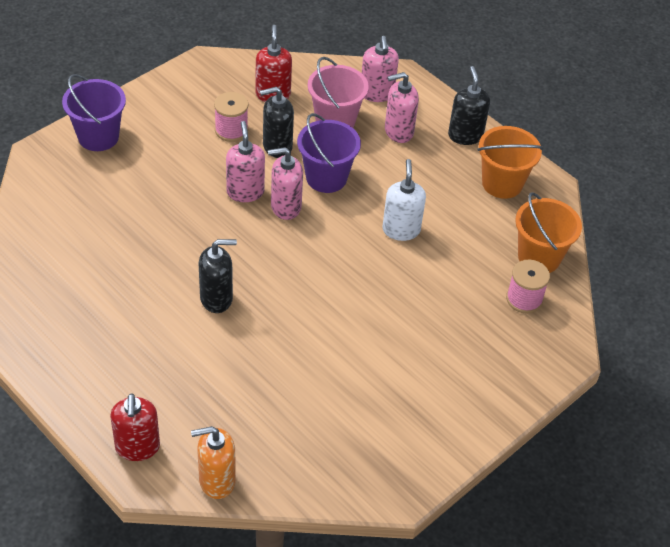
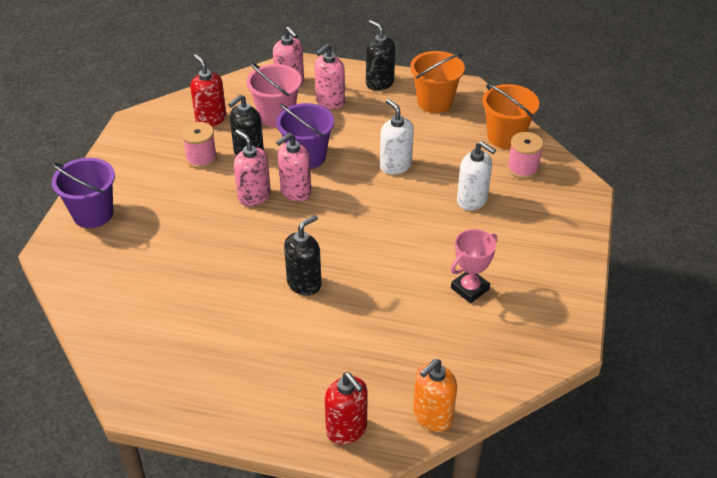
camera: 30 degrees left, 5 degrees down
(357, 388) = (470, 289): none -> pink trophy
(442, 304) = (472, 200): none -> white soap dispenser

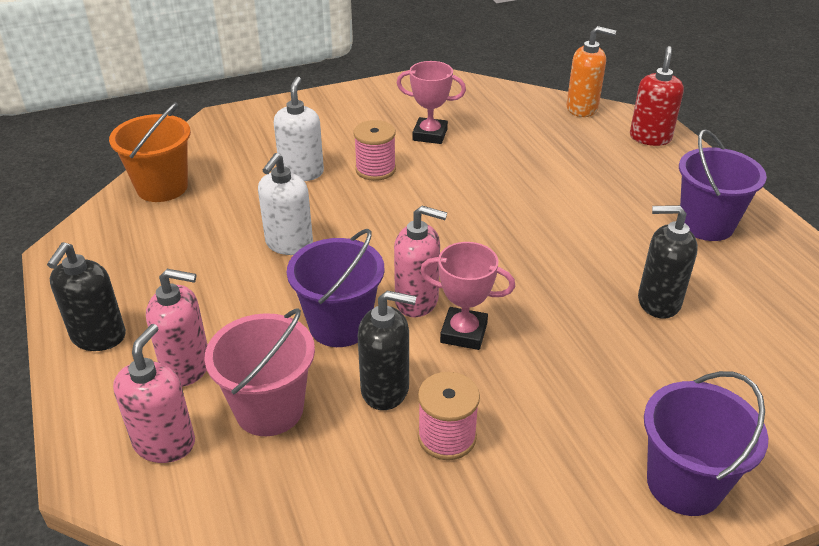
camera: 125 degrees left, 5 degrees down
(211, 119) = (343, 491): red soap dispenser -> none
(219, 370) = (706, 224): none -> purple bucket
(254, 196) = (464, 333): pink soap dispenser -> pink trophy
(304, 283) = (543, 225): black soap dispenser -> black soap dispenser (658, 302)
(434, 102) = (118, 265): orange bucket -> none
(522, 168) = (216, 160): pink spool -> pink spool (375, 169)

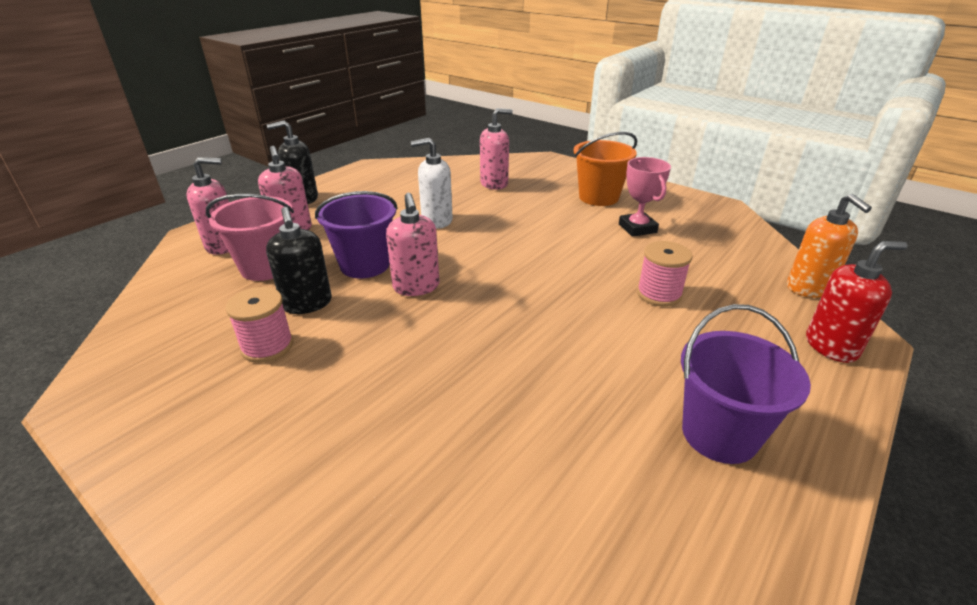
camera: 60 degrees right, 5 degrees down
(162, 187) = (453, 168): orange bucket -> orange bucket (598, 197)
(242, 174) = (494, 184): none -> pink soap dispenser
(302, 172) = (521, 199): white soap dispenser -> none
(375, 169) = (559, 222): pink spool -> pink spool (659, 294)
(464, 333) = (394, 319): pink trophy -> none
(658, 302) = (533, 427): black soap dispenser -> none
(684, 484) = (255, 517): purple bucket -> none

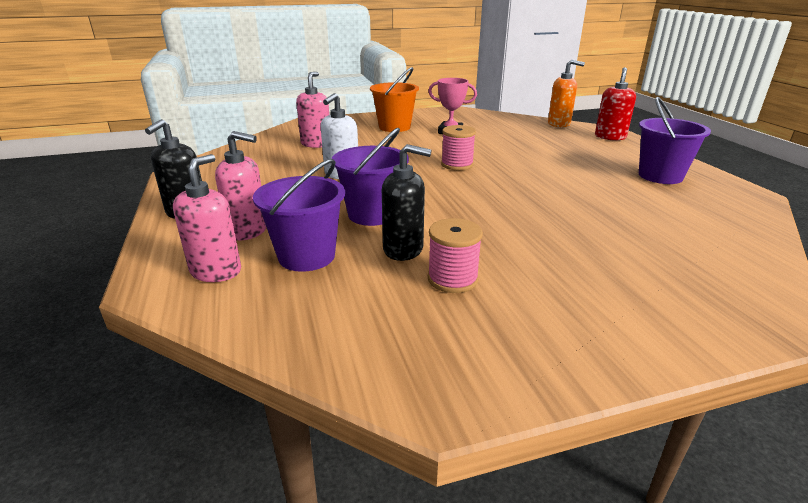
camera: 55 degrees left, 5 degrees down
(266, 267) = (306, 256): pink bucket -> purple bucket
(416, 287) = (434, 205): pink soap dispenser -> none
(659, 294) = (529, 149): pink spool -> pink spool (457, 164)

